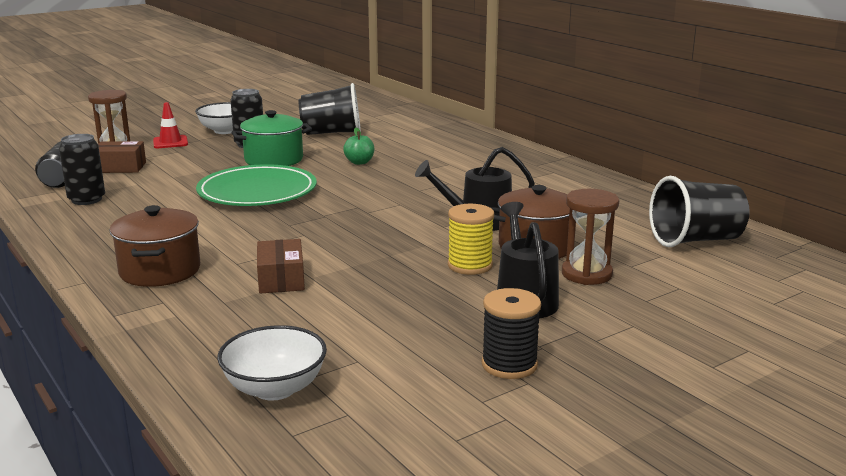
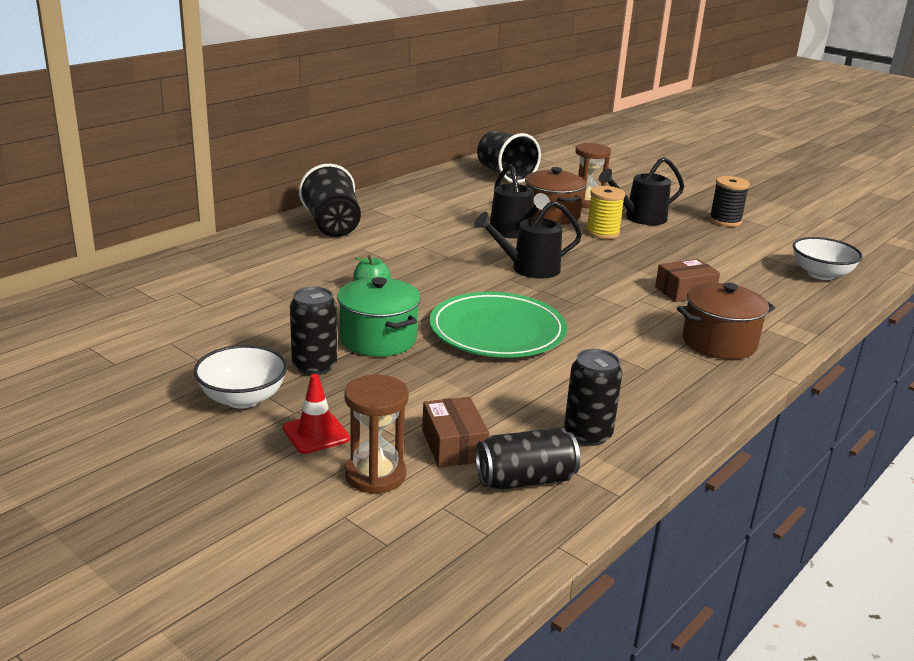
camera: 105 degrees left, 5 degrees up
(332, 133) = (248, 317): black cup -> black cup (332, 226)
(377, 216) = (528, 269): none -> black watering can

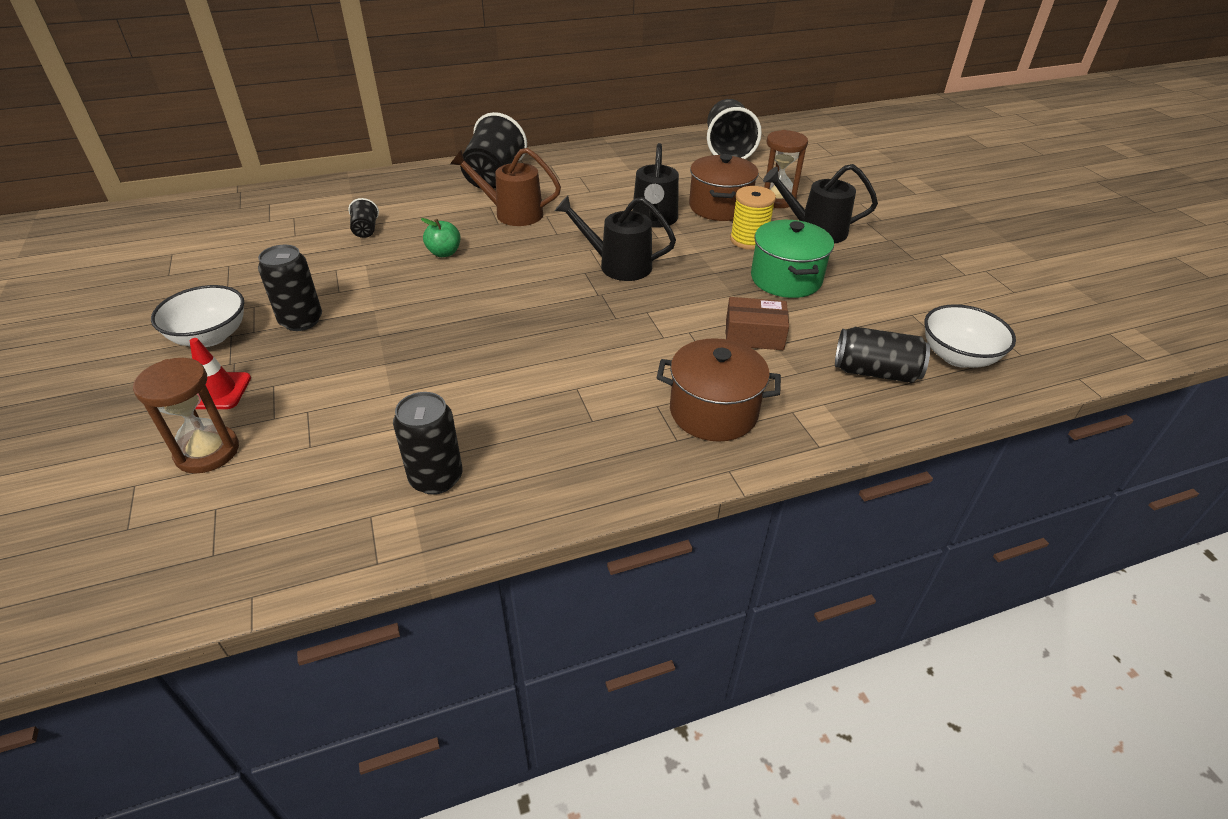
camera: 30 degrees right, 15 degrees up
(270, 288) = (365, 230): none -> black cup
(378, 339) = (385, 307): green pot -> green pot (786, 279)
(389, 250) = (512, 213): none -> brown watering can
(454, 445) = (305, 445): brown box -> none
(497, 331) = (499, 329): green plate -> none
(525, 480) = (316, 508): black can -> black can (875, 372)
(725, 221) = (916, 255): black spool -> none

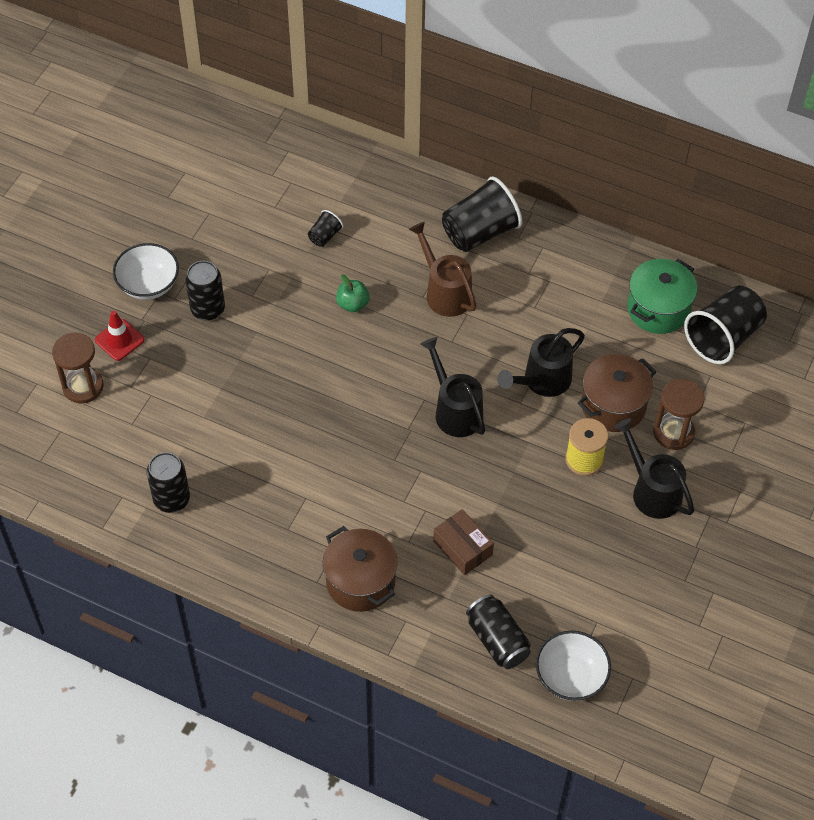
camera: 45 degrees right, 15 degrees up
(786, 279) = (555, 519): green pot -> green pot (658, 309)

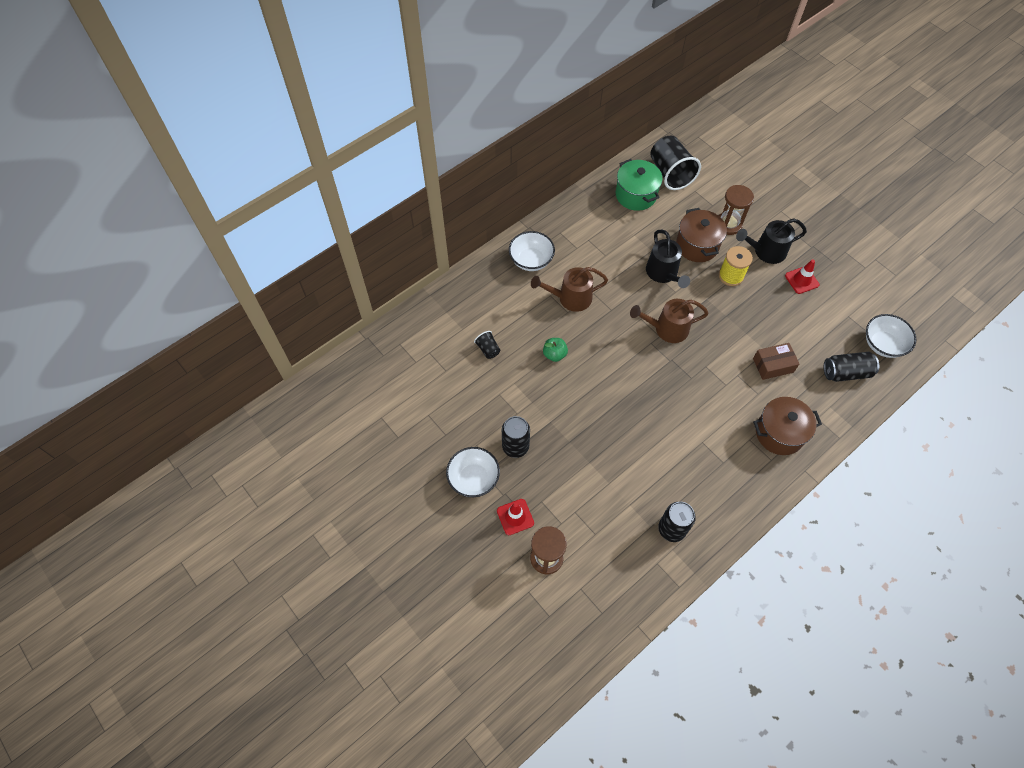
camera: 65 degrees left, 5 degrees up
(455, 410) = (666, 329): black watering can -> brown watering can
(480, 232) = (531, 260): black cup -> white bowl
(627, 548) = (801, 280): none -> red traffic cone

